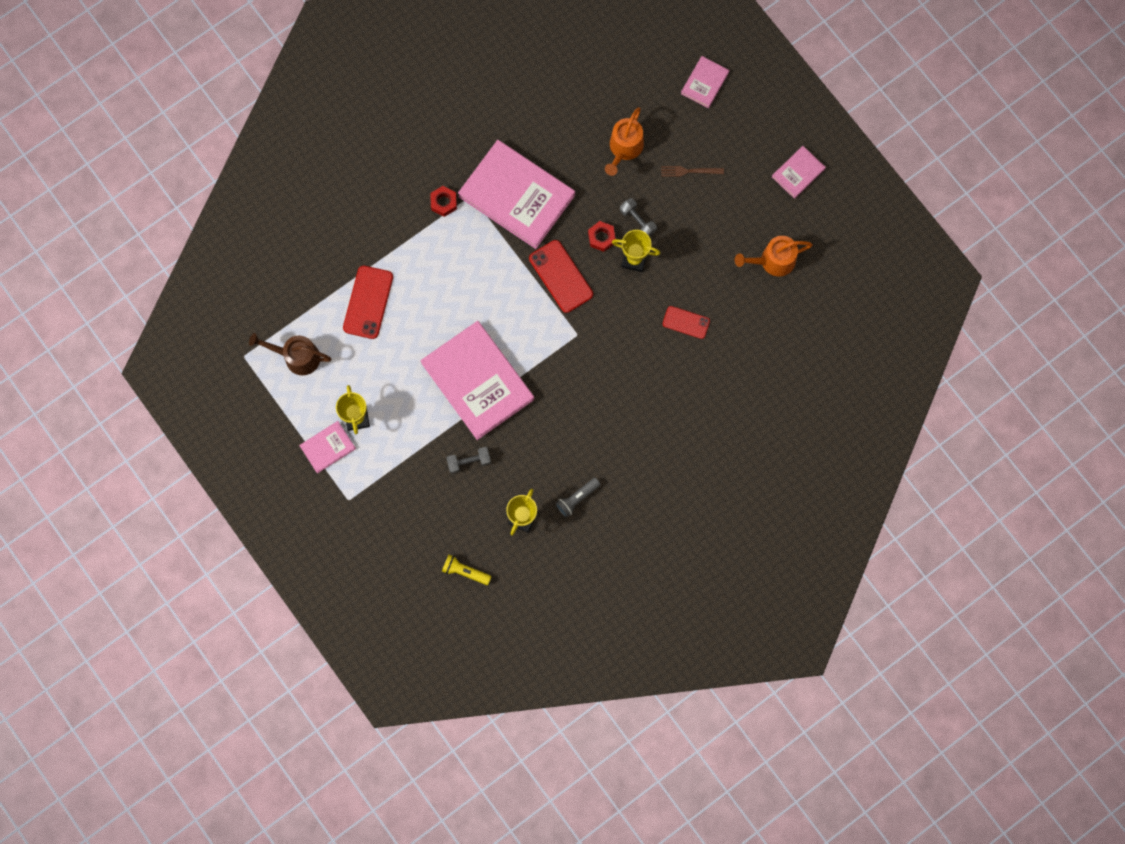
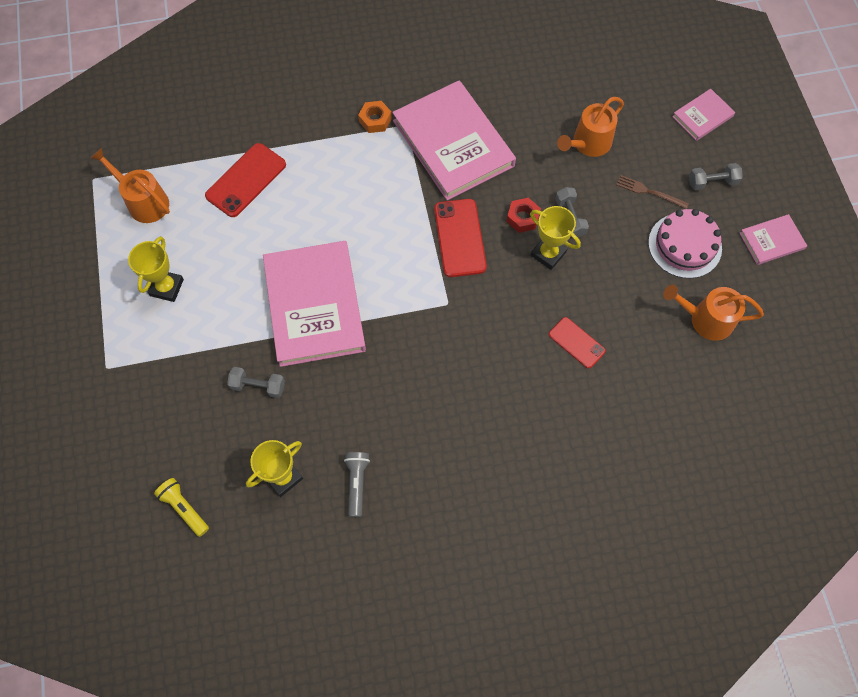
camera: 25 degrees right, 10 degrees down
(297, 357) = (144, 202): brown watering can -> orange watering can
(328, 447) = (119, 303): pink book -> none
(443, 202) = (375, 120): red nut -> orange nut
(577, 498) = (357, 483): grey flashlight -> grey flashlight turned 105 degrees clockwise
(734, 141) = (712, 182): none -> grey dumbbell
(734, 206) = (684, 245): none -> pink cake

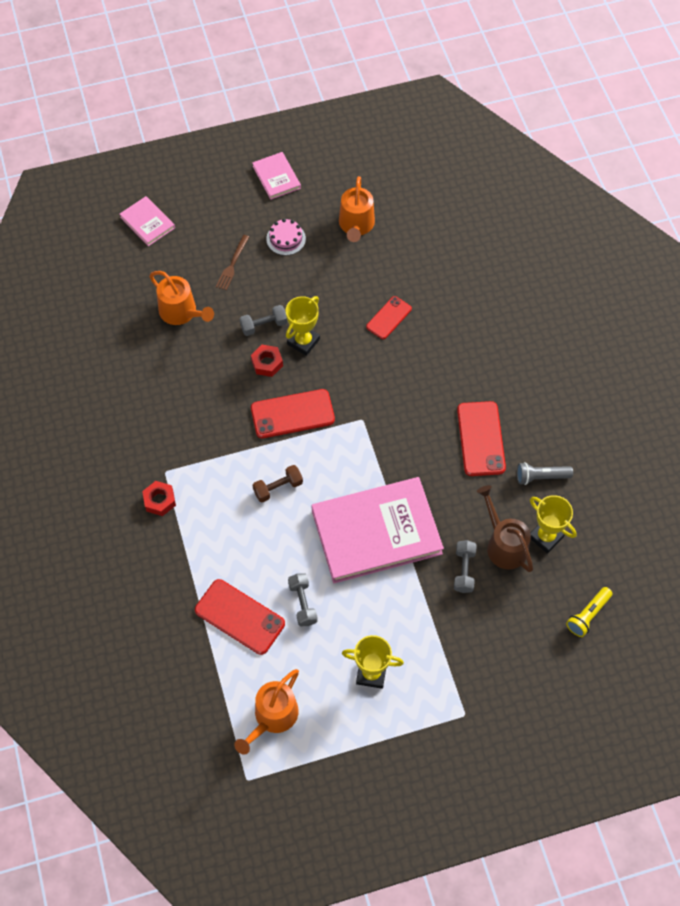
camera: 95 degrees left, 5 degrees down
(281, 431) = (504, 544): none -> brown watering can
(375, 120) = (159, 500): orange nut -> red nut
(376, 219) = (278, 488): none -> brown dumbbell
(412, 423) = (481, 439): none -> red phone
(453, 143) = (185, 427): pink book -> none
(684, 245) = (286, 239): pink cake -> pink cake, size x0.61
(712, 182) = (219, 217): grey dumbbell -> grey dumbbell (303, 603)

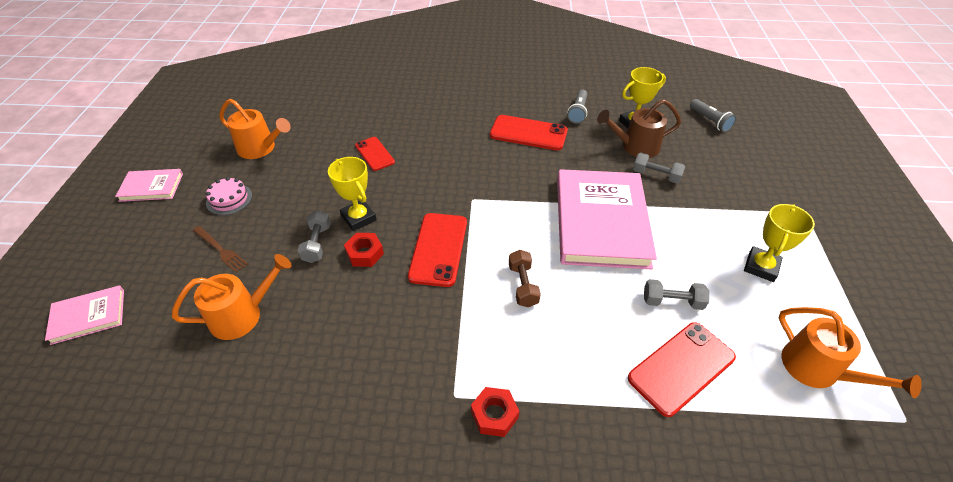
camera: 70 degrees left, 15 degrees down
(588, 615) = (710, 121): yellow flashlight -> grey flashlight

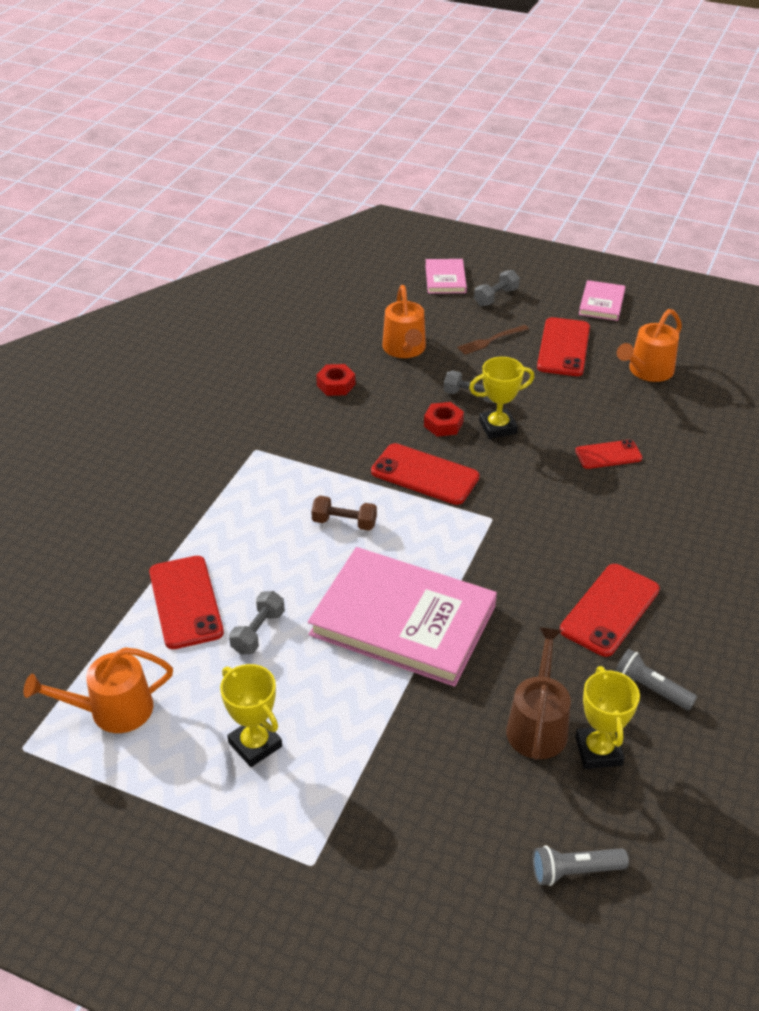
camera: 110 degrees right, 5 degrees down
(229, 199) = (563, 347): pink cake -> red phone
(494, 415) = (224, 467): red nut -> red nut (336, 385)
(656, 175) = (464, 718): grey dumbbell -> grey dumbbell (496, 297)

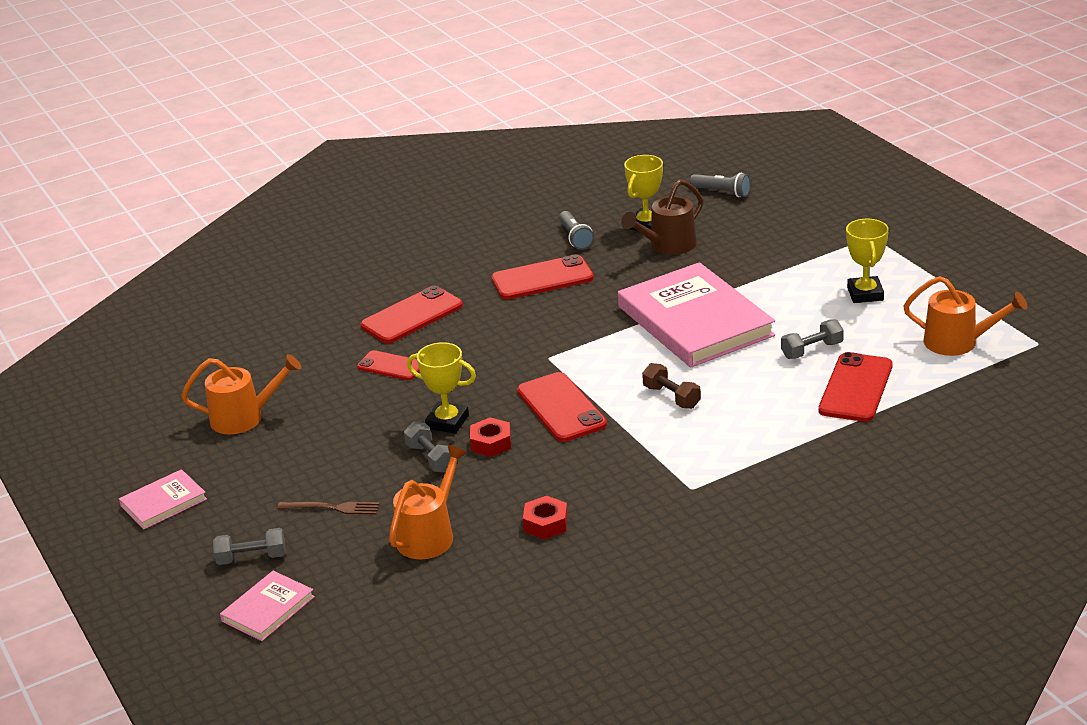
camera: 140 degrees left, 10 degrees down
(563, 347) = (277, 471): red phone -> red phone (412, 316)

